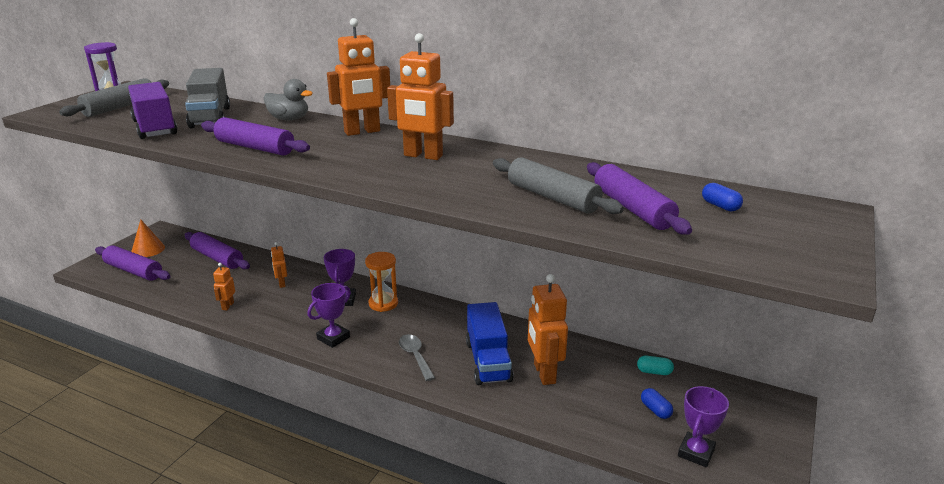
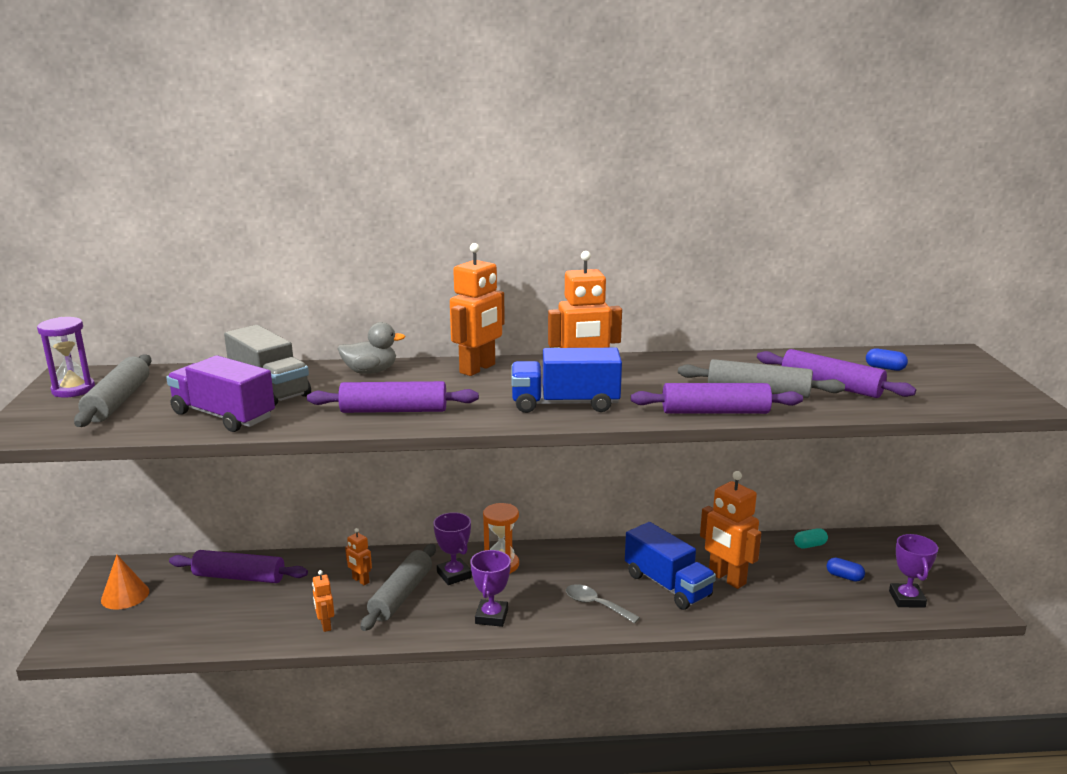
camera: 30 degrees left, 5 degrees down
(133, 271) = (140, 627): purple rolling pin -> purple rolling pin (715, 412)
(294, 302) = (401, 595): none -> grey rolling pin
(376, 170) = (565, 404): none -> blue truck

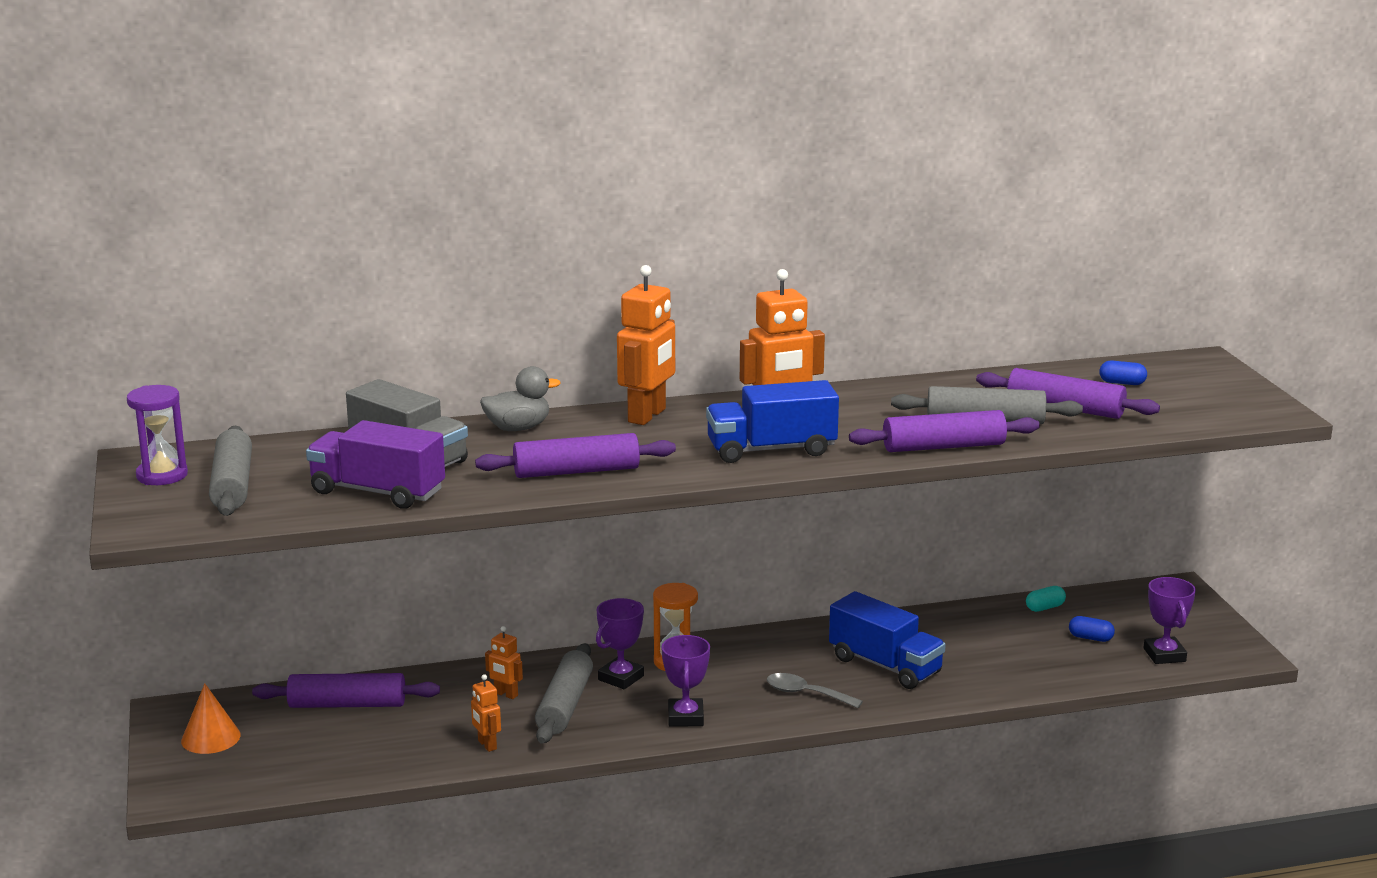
camera: 10 degrees left, 0 degrees up
(454, 575) = (621, 678): purple trophy -> purple trophy turned 75 degrees clockwise
(726, 578) = (953, 652): orange robot -> none

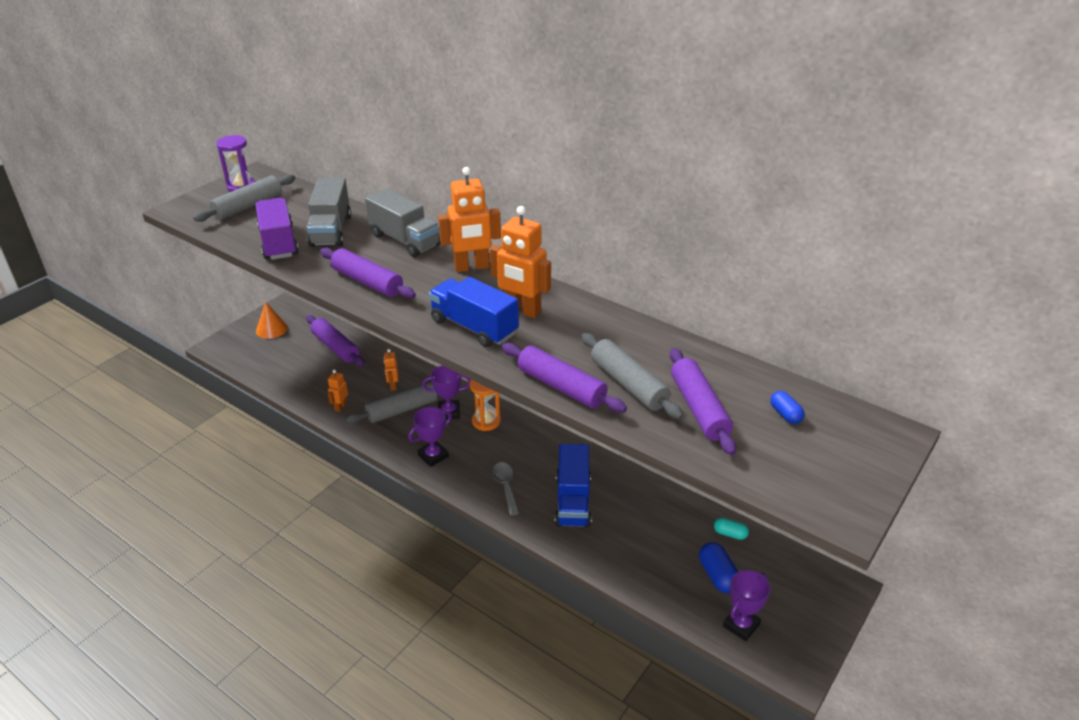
camera: 50 degrees right, 15 degrees up
(518, 428) = (405, 240): grey duck -> grey truck
(1090, 638) = (717, 576): blue capsule -> blue capsule, size x1.57

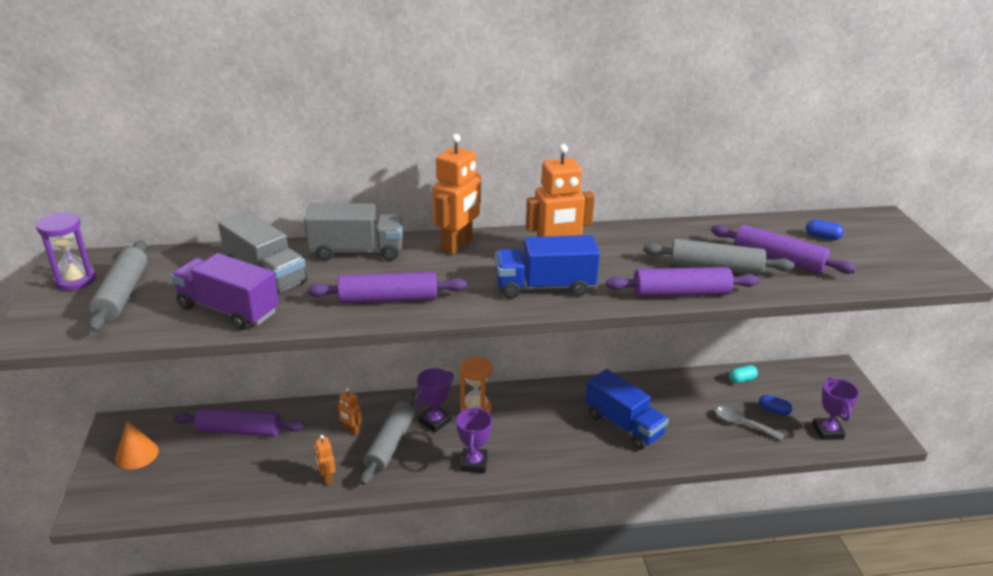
camera: 45 degrees left, 5 degrees down
(505, 486) = (564, 447): grey spoon -> grey spoon (743, 424)
(717, 576) = (773, 411): blue capsule -> blue capsule, size x0.64

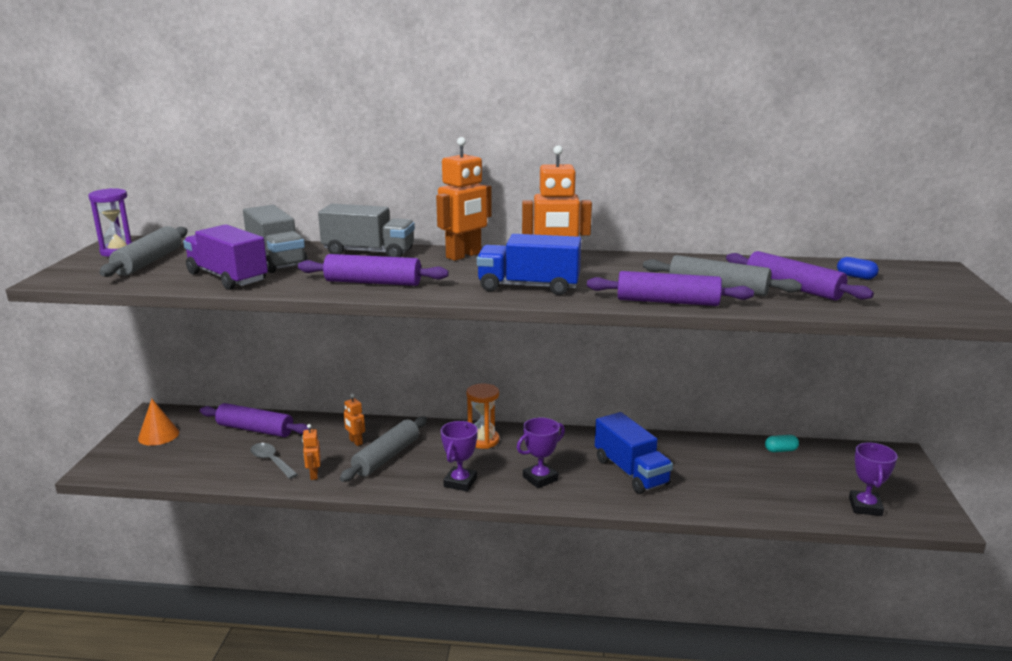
camera: 15 degrees right, 10 degrees down
(435, 421) = (438, 445): purple trophy -> purple trophy (540, 478)
(743, 424) = (766, 488): grey spoon -> grey spoon (271, 461)
(773, 411) = (807, 481): blue capsule -> none

